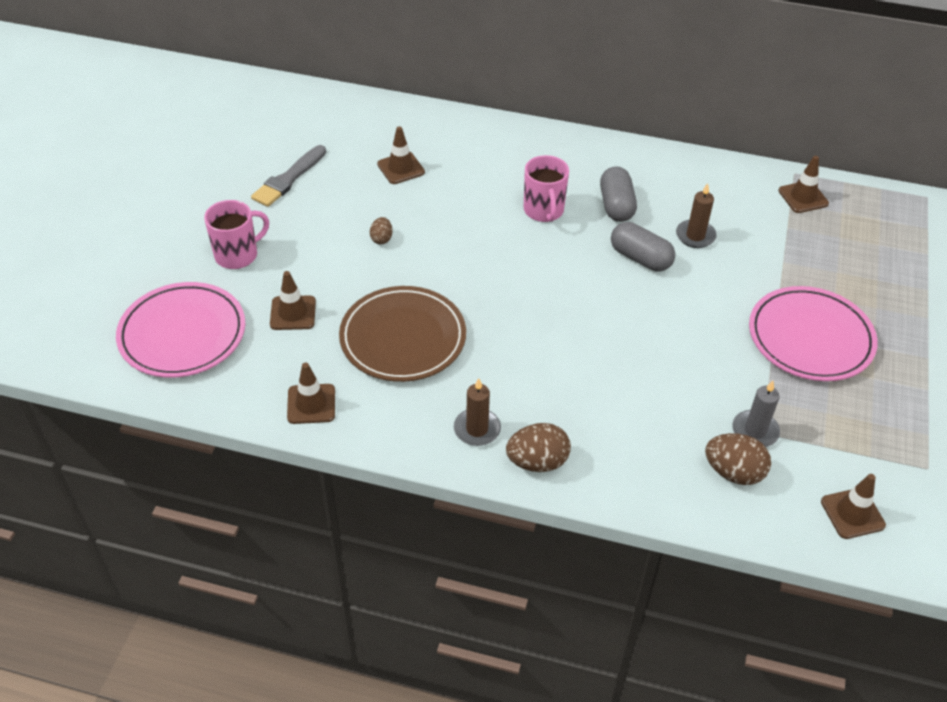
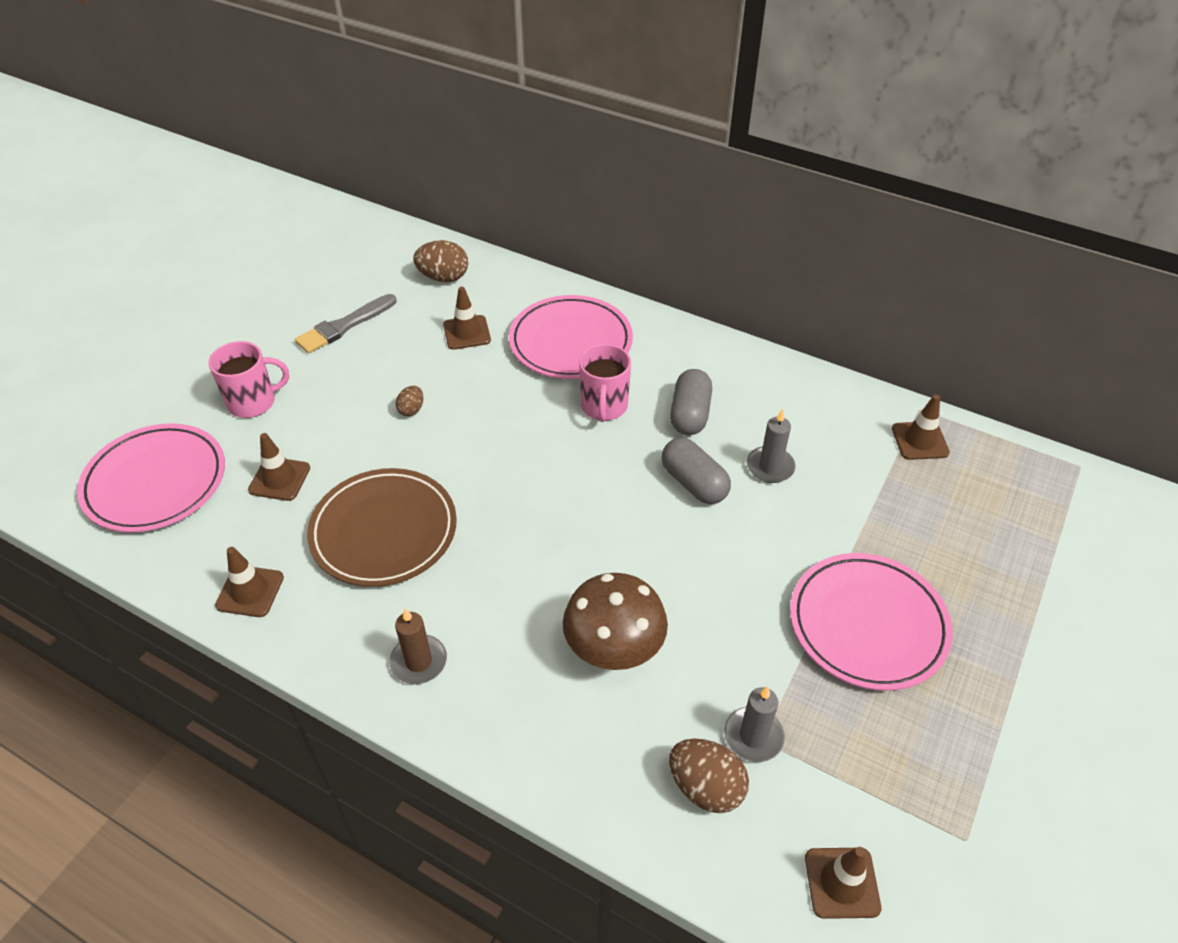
camera: 15 degrees right, 0 degrees up
(494, 163) = (570, 342): none -> pink plate
(537, 462) = (471, 719): brown egg -> brown egg (443, 277)
(627, 392) = (614, 651): none -> brown mushroom
(695, 236) = (770, 467): brown candle -> grey candle

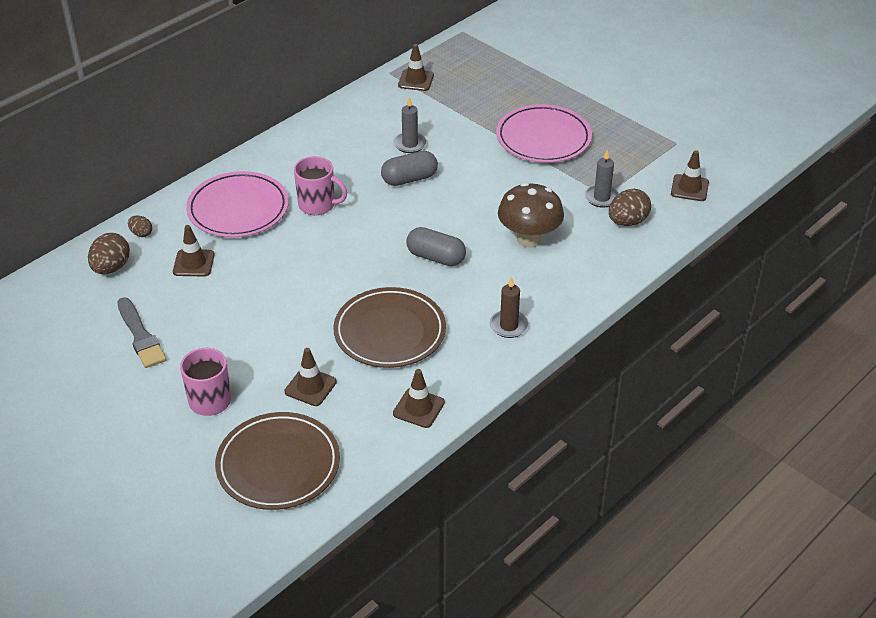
camera: 75 degrees left, 5 degrees down
(155, 482) = (278, 465): pink plate -> brown plate
(411, 410) = (269, 305): brown egg -> brown egg (141, 233)
(690, 414) = (345, 167): grey capsule -> grey capsule (436, 257)

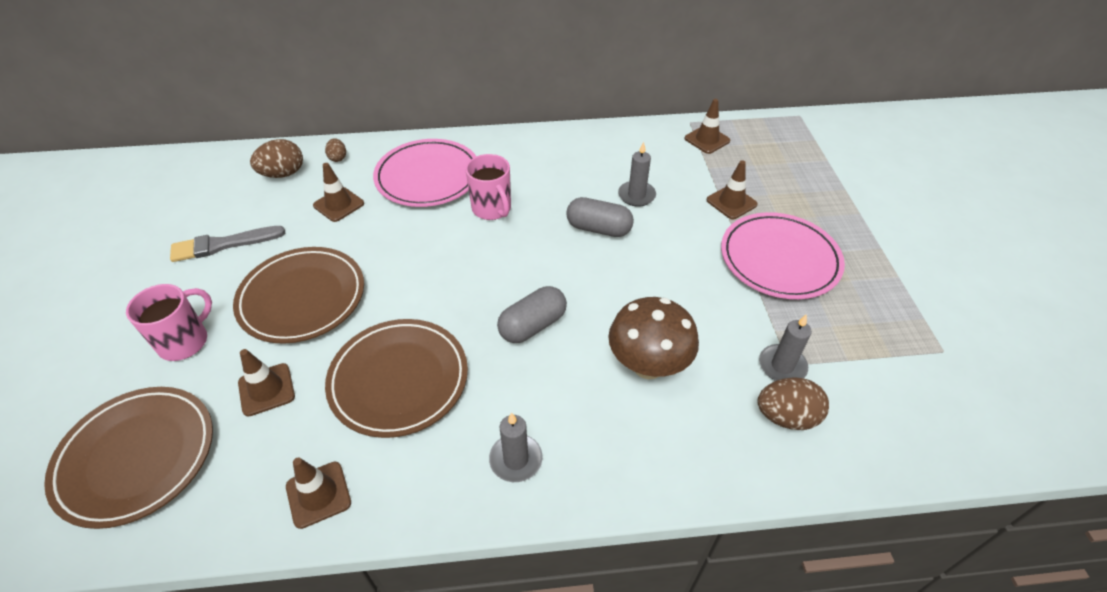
camera: 40 degrees right, 5 degrees up
(140, 336) = (223, 244): grey brush -> grey brush turned 60 degrees clockwise
(257, 330) = (302, 298): none -> brown plate
(436, 257) = (532, 325): grey capsule -> grey capsule turned 75 degrees clockwise
(508, 326) = (516, 459): brown candle -> grey candle
(689, 188) = (911, 421): brown traffic cone -> brown traffic cone (731, 202)

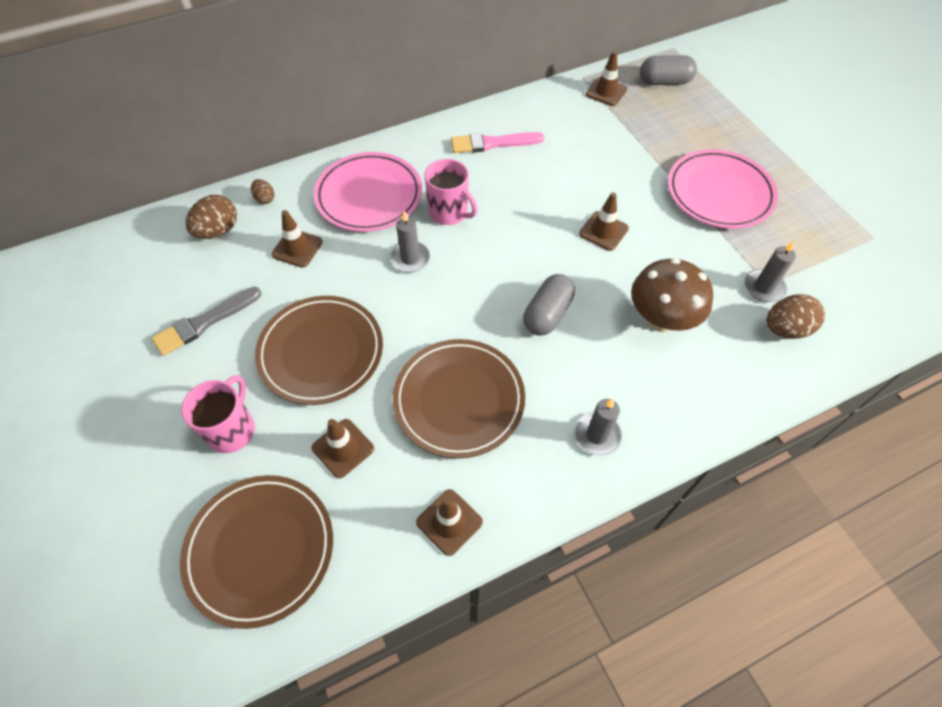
camera: 20 degrees left, 10 degrees up
(568, 159) = (492, 143): none -> pink brush
(598, 229) = (556, 206): grey capsule -> grey capsule (664, 82)
(636, 195) = (572, 164): grey candle -> grey candle (410, 258)
(731, 202) = (656, 149): brown traffic cone -> brown traffic cone (603, 231)

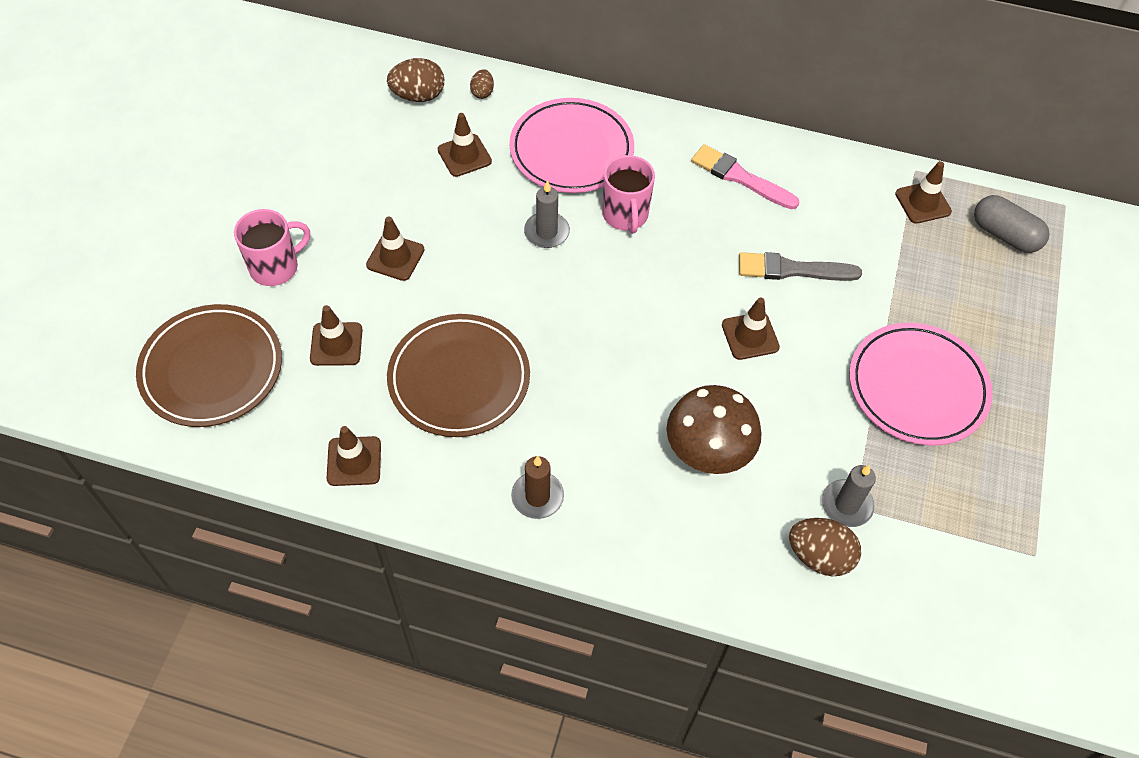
camera: 40 degrees right, 0 degrees up
(204, 322) = (335, 167): grey brush -> grey brush (792, 270)
(321, 352) = (395, 257): brown plate -> brown traffic cone
(547, 314) = (610, 368): grey capsule -> none
(597, 435) = (537, 496): grey candle -> brown candle

